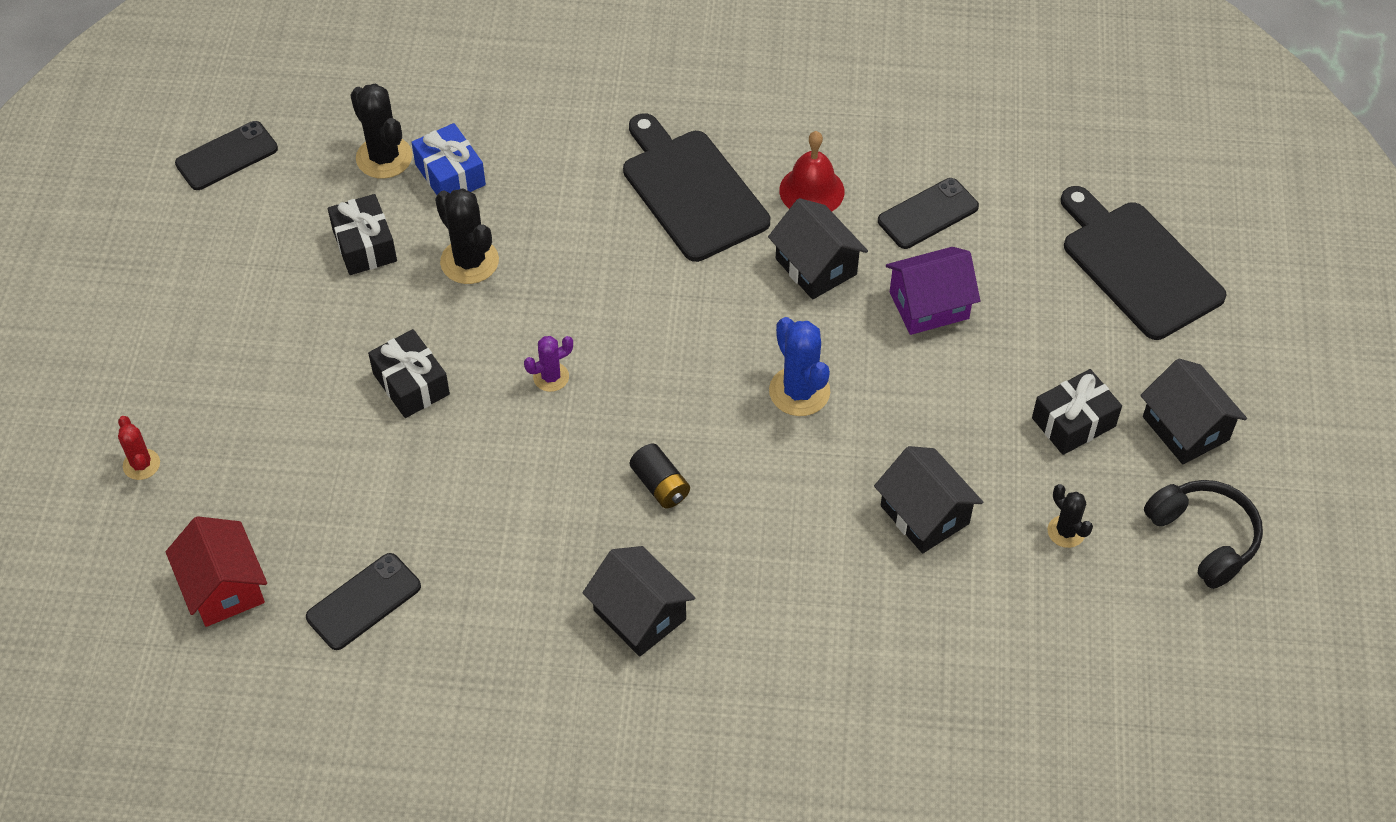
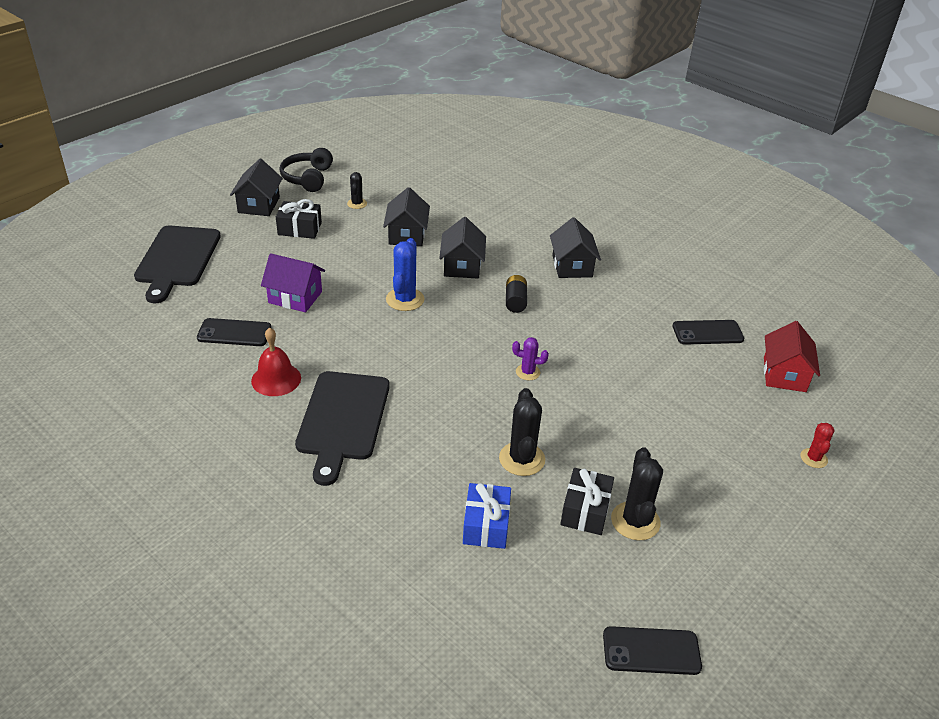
camera: 145 degrees left, 15 degrees down
(384, 157) = (524, 569): black cactus -> black cactus (635, 521)
(411, 384) = (613, 412): black gift -> none
(816, 266) = (325, 343): black house -> black house (462, 266)

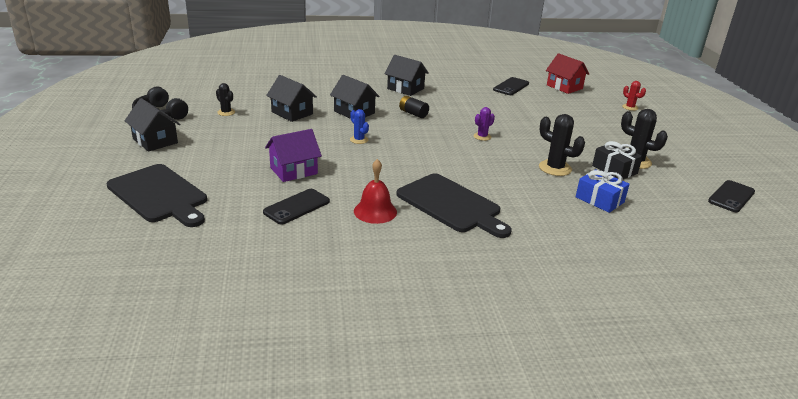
camera: 50 degrees left, 10 degrees down
(299, 229) = (216, 139): black gift -> none
(405, 299) = (359, 140): blue cactus -> blue cactus, size x0.59

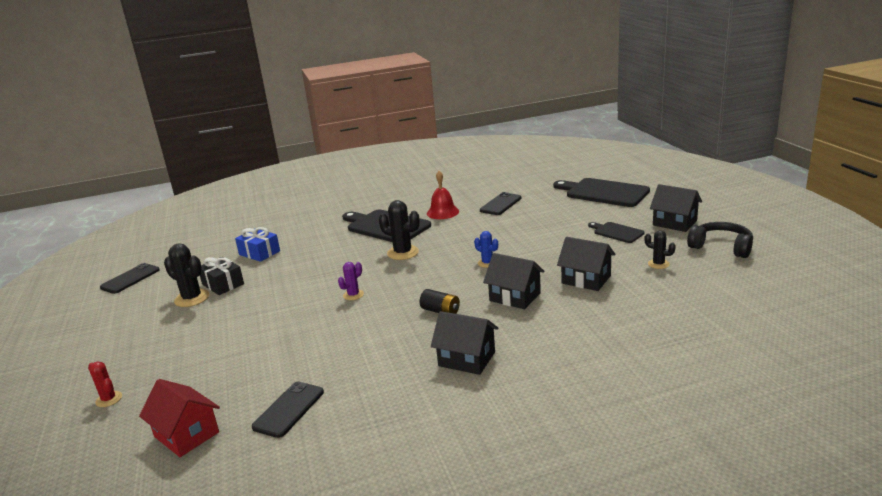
camera: 175 degrees right, 5 degrees down
(218, 143) = (616, 232): none -> black cutting board
(293, 171) = (525, 225): purple house -> none
(555, 168) = (285, 273): black cactus -> black cactus (403, 253)

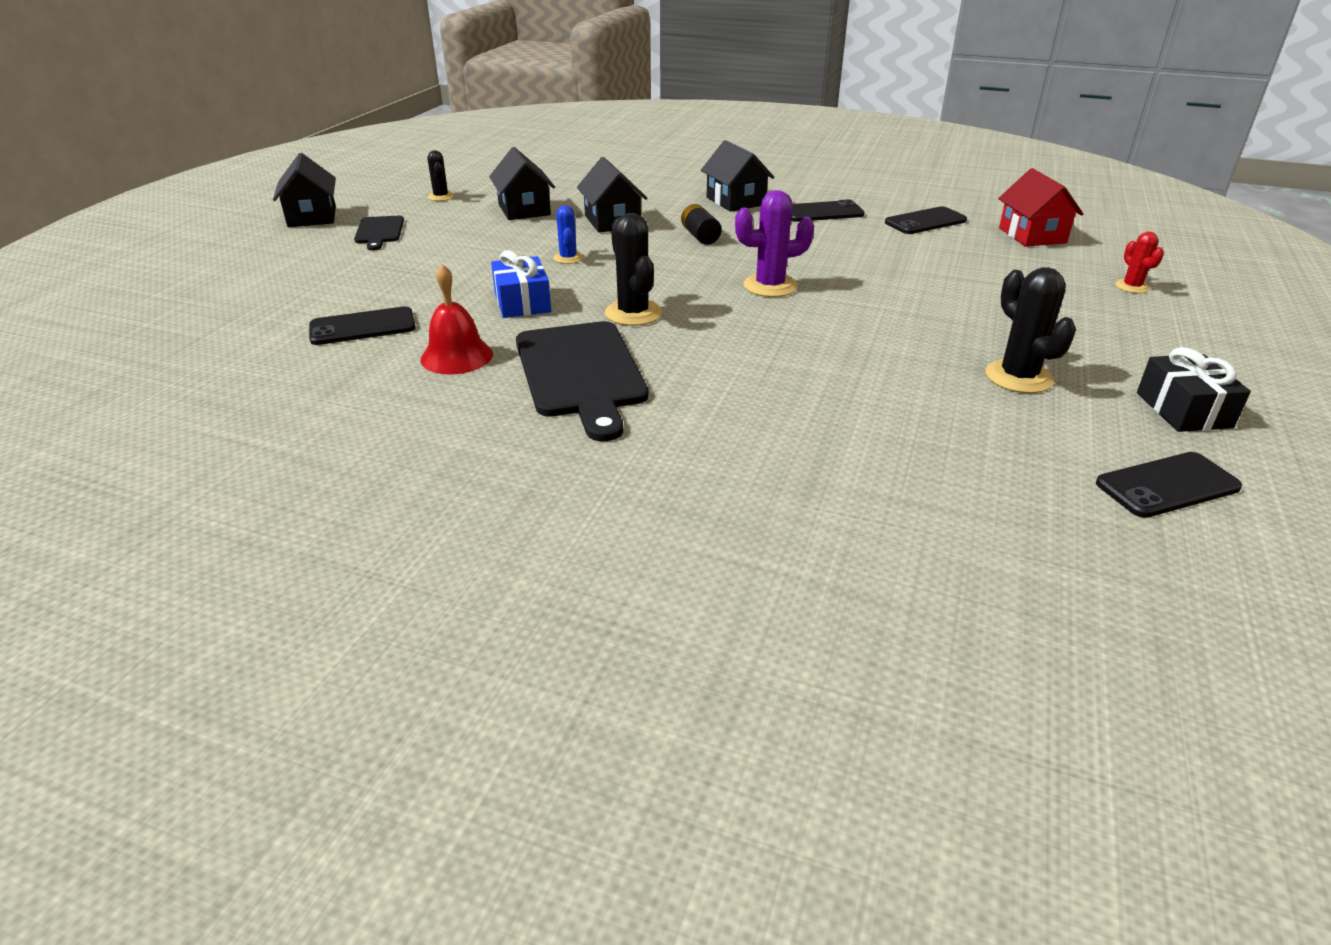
camera: 145 degrees left, 10 degrees up
(223, 284) = (955, 382): black gift -> black gift (1183, 410)
(259, 253) = (856, 424): blue gift -> blue gift (522, 302)
(353, 295) = (770, 286): purple cactus -> purple cactus, size x1.69
(383, 379) = (822, 212): none -> black phone
(604, 192) = (228, 279): black cutting board -> none
(721, 247) = (361, 187): black headphones -> none

